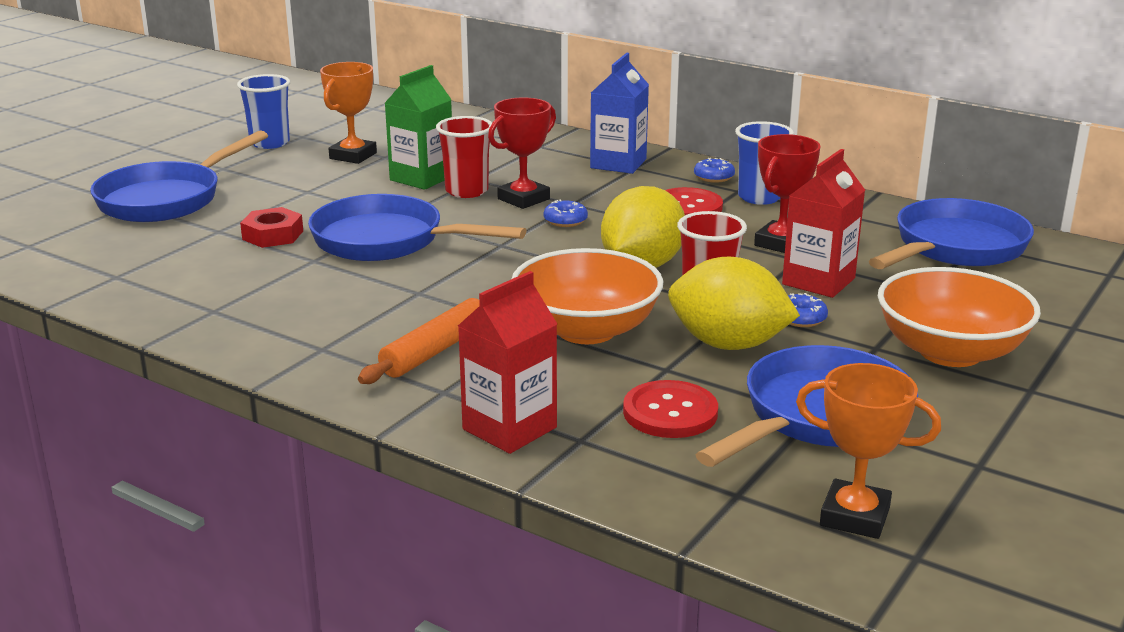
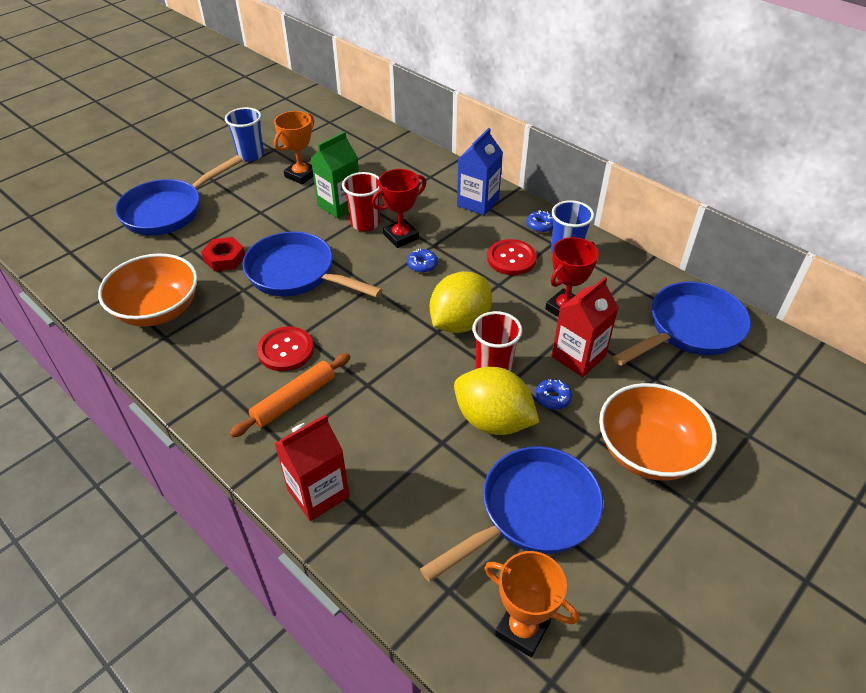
camera: 10 degrees right, 20 degrees up
(586, 330) = (400, 391): orange bowl -> orange bowl (158, 310)
(670, 412) = (430, 492): red button -> red button (286, 350)

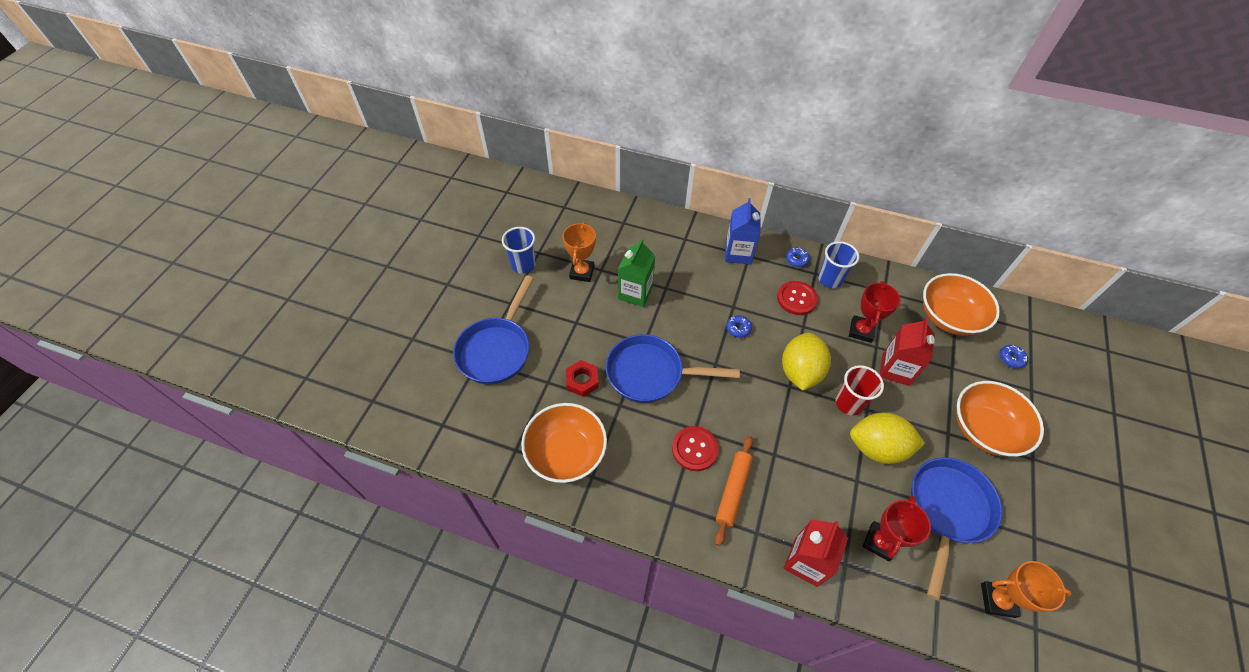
camera: 25 degrees left, 10 degrees up
(365, 223) = (668, 304): red cup -> none
(401, 237) = (704, 307): red trophy -> red trophy (879, 542)
(552, 398) = (902, 412): blue donut -> blue donut (1011, 358)
(690, 329) = (948, 317): blue pan -> orange bowl

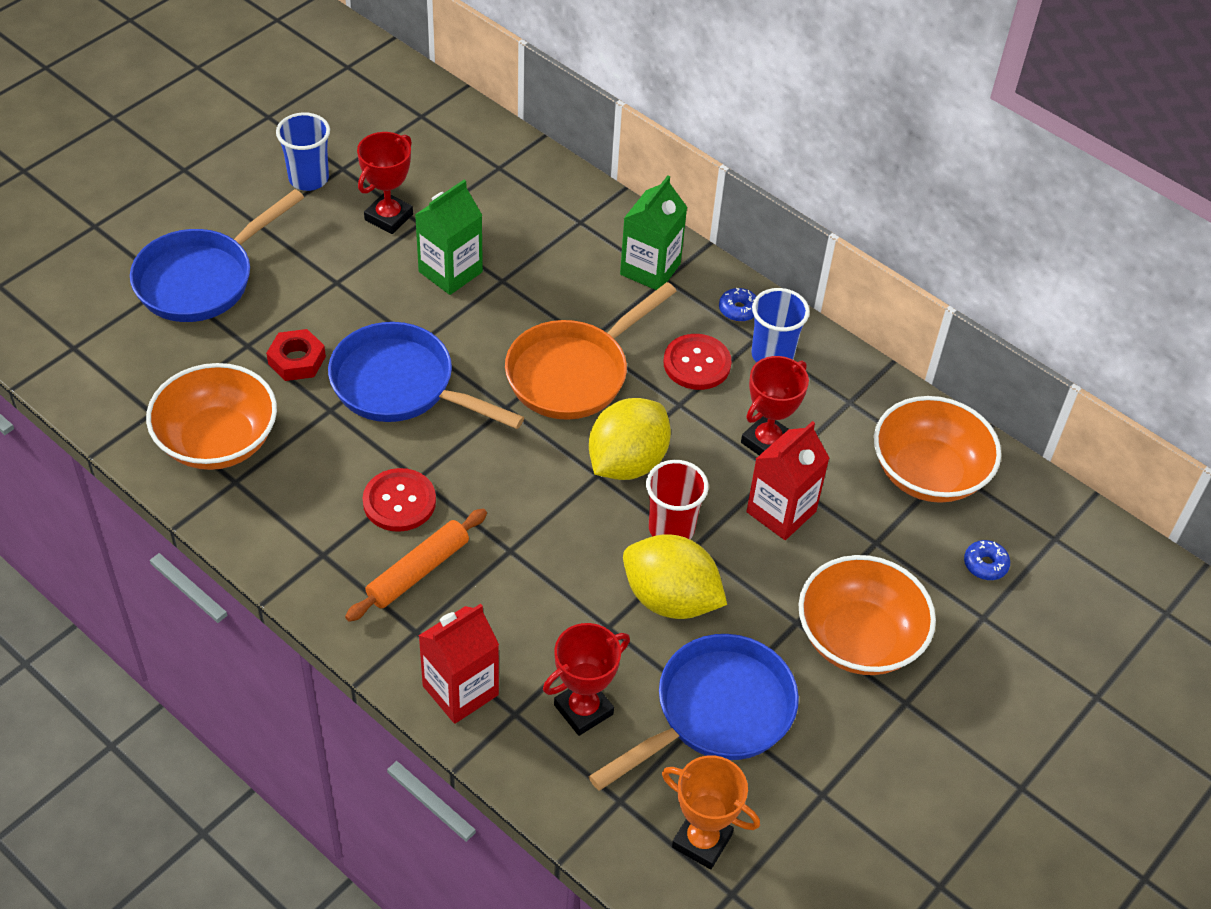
camera: 20 degrees right, 5 degrees down
(582, 272) = (389, 217): orange trophy -> red trophy
(738, 253) = (650, 269): blue carton -> green carton
(738, 329) = (574, 373): blue donut -> orange pan

